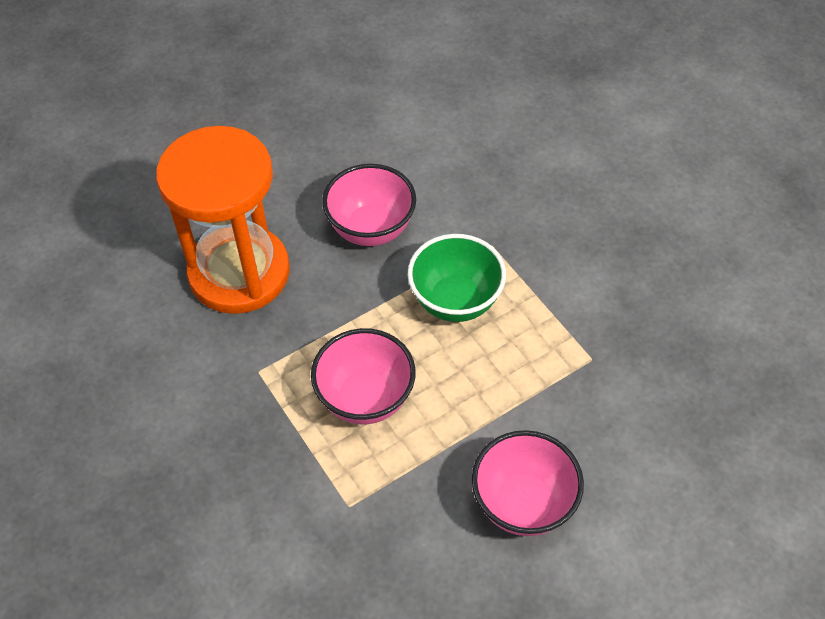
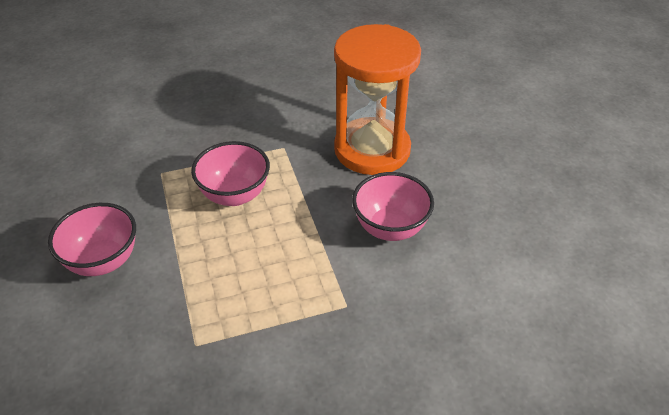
camera: 105 degrees right, 10 degrees down
(455, 301) = (296, 265): green bowl -> none

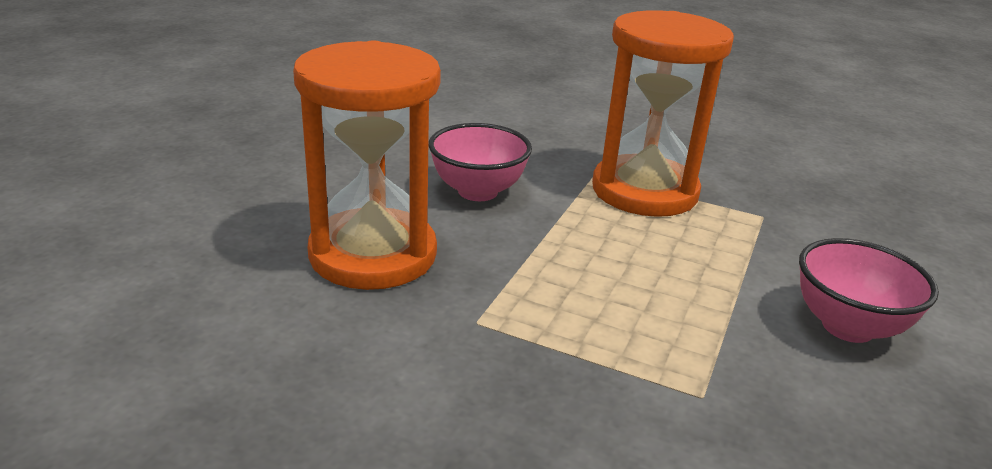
camera: 140 degrees left, 15 degrees down
(234, 195) = (612, 304): pink bowl -> none
(296, 311) = (644, 191): none -> orange hourglass

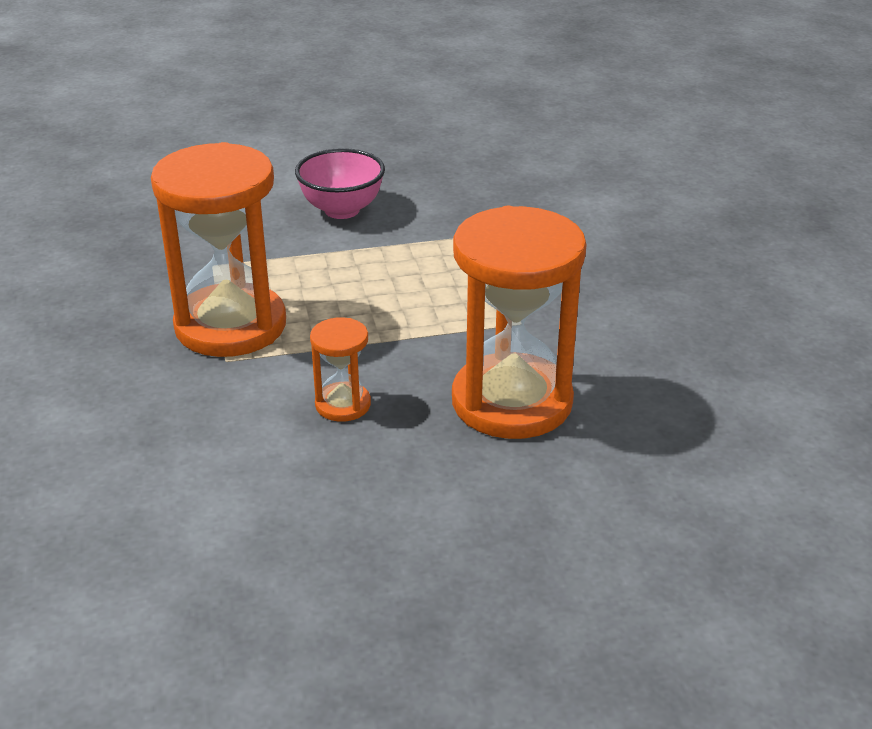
camera: 125 degrees left, 5 degrees up
(478, 191) = (343, 404): pink bowl -> orange hourglass

